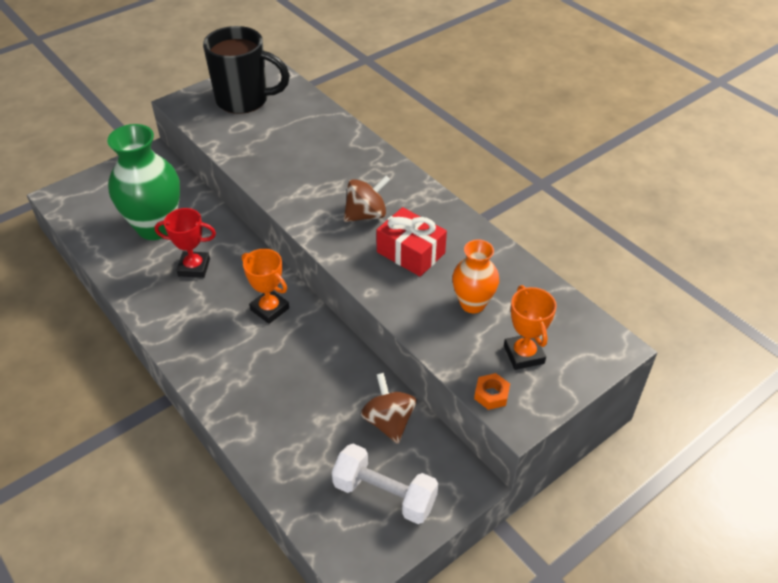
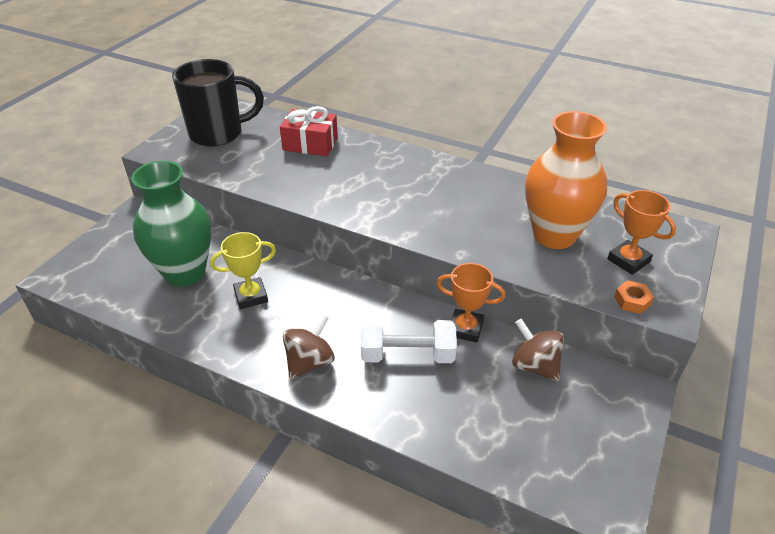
camera: 25 degrees left, 5 degrees down
(194, 267) = (251, 296): red trophy -> yellow trophy
(269, 309) = (353, 308): orange trophy -> orange trophy (465, 329)
(366, 215) = (406, 194): brown spinning top -> brown spinning top (310, 362)
(384, 494) = (581, 430): white dumbbell -> white dumbbell (407, 355)
(410, 252) = (469, 212): red gift -> red gift (310, 144)
(472, 304) = (554, 235): orange vase -> orange vase, size x1.74

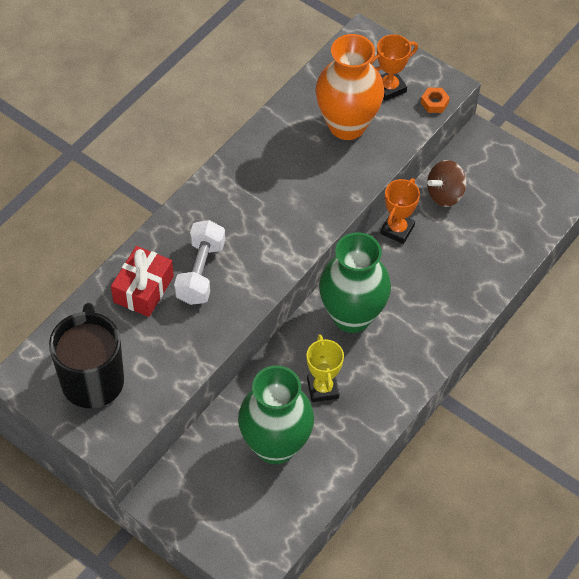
camera: 80 degrees left, 15 degrees up
(310, 362) = (414, 348): brown spinning top -> none
(341, 306) = (352, 316): none -> green vase
(407, 355) = (418, 276): white dumbbell -> white dumbbell (200, 272)

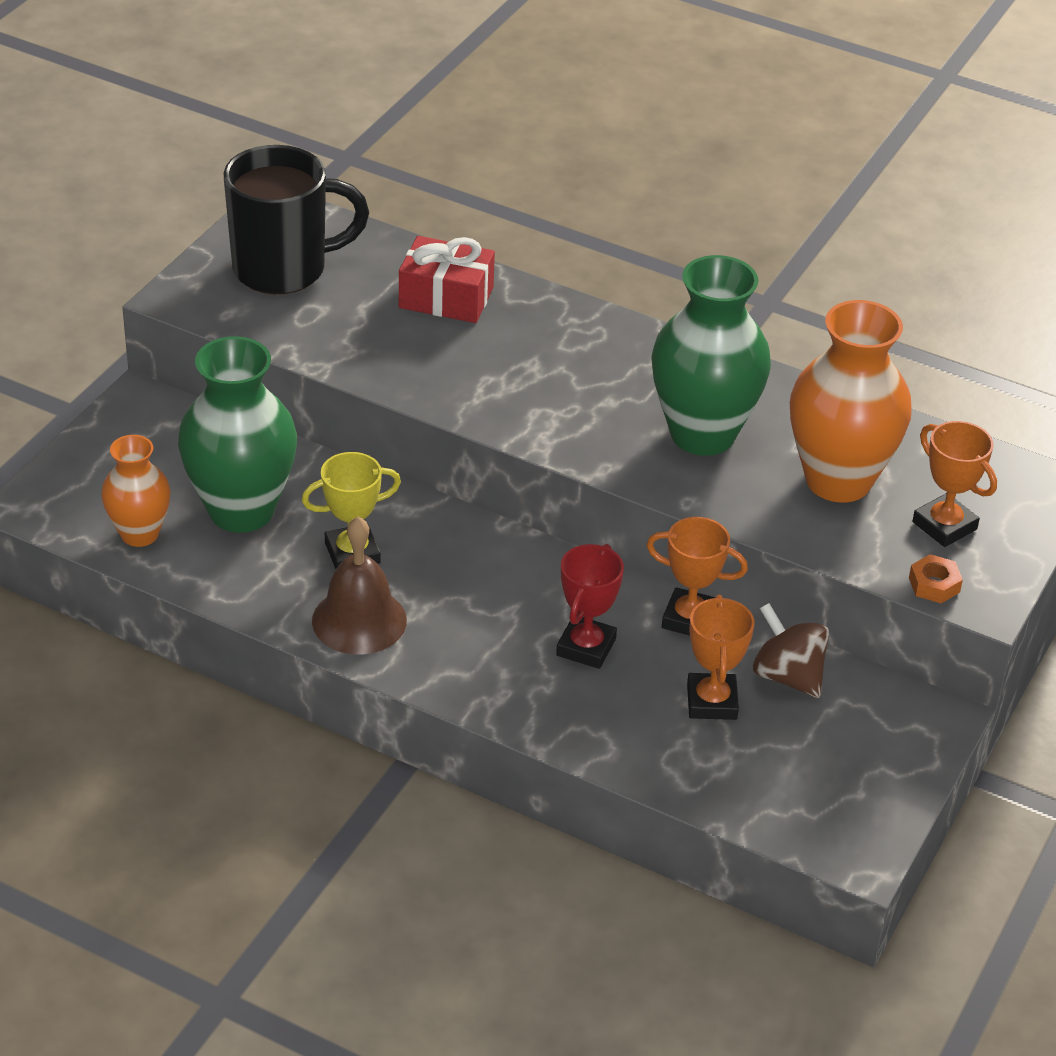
camera: 80 degrees right, 15 degrees down
(200, 272) = (490, 348): white dumbbell -> none
(289, 506) = (139, 534): none -> orange vase
(352, 316) = (497, 576): green vase -> green vase (702, 434)
(381, 391) = (359, 620): none -> brown bell
(414, 282) = (586, 647): none -> red trophy
(461, 231) = (711, 702): none -> orange trophy

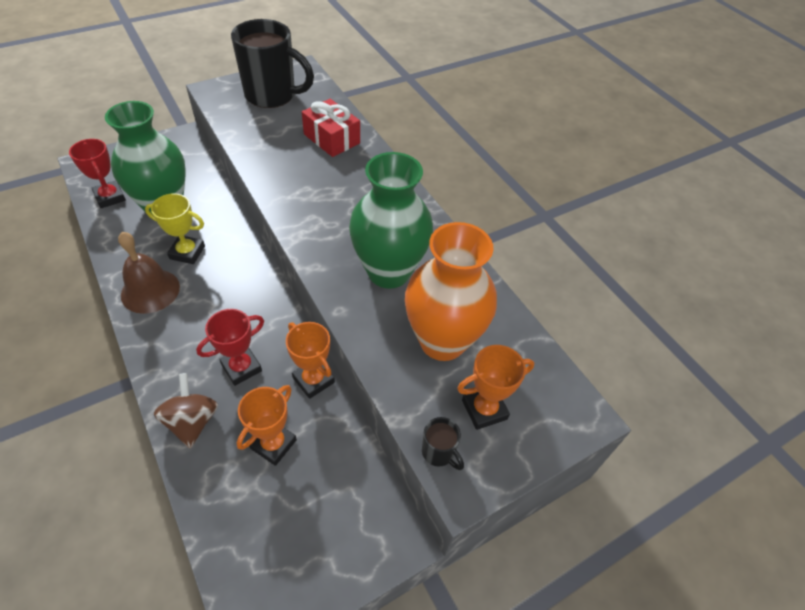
camera: 30 degrees right, 10 degrees up
(139, 534) = (110, 197): orange vase -> red trophy
(787, 676) = (333, 451): brown spinning top -> brown spinning top (192, 421)
(934, 585) = (439, 452): orange nut -> black mug
(944, 526) = (484, 409): orange trophy -> orange trophy turned 75 degrees clockwise

